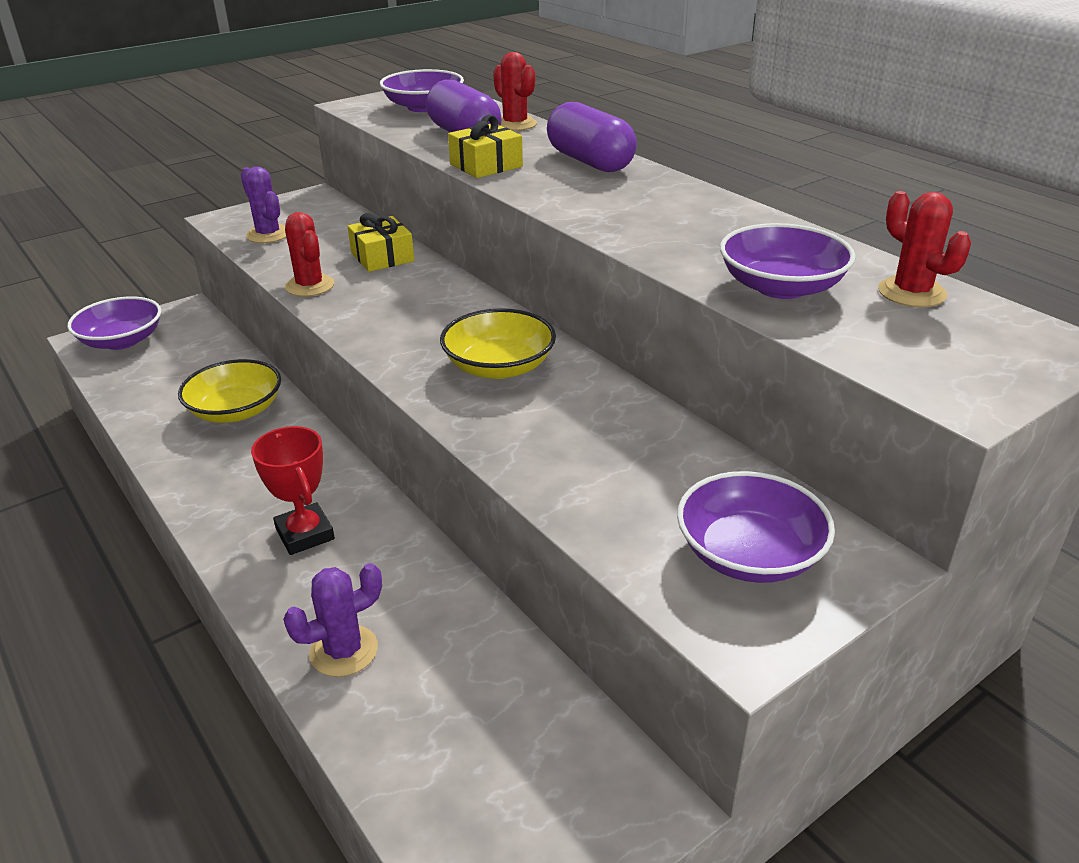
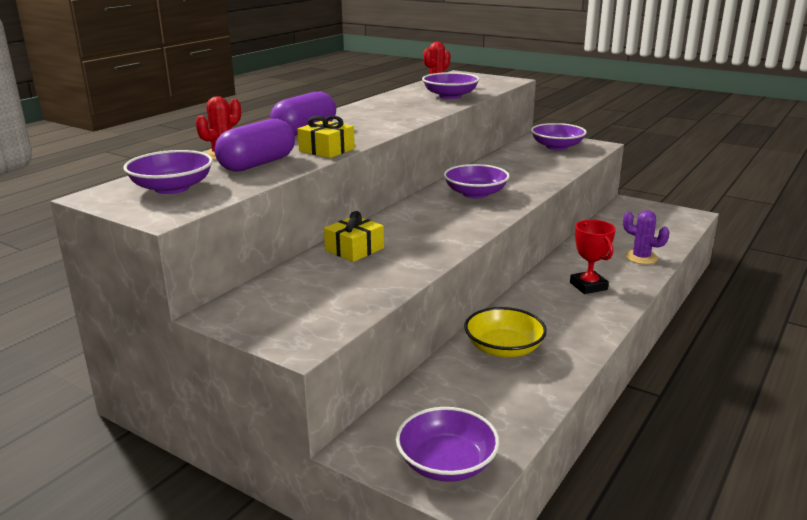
camera: 110 degrees left, 10 degrees down
(268, 234) = (333, 307): purple cactus -> none
(305, 534) = (588, 286): red trophy -> red trophy turned 60 degrees counterclockwise
(310, 286) = (422, 262): red cactus -> none
(499, 366) = (475, 193): yellow bowl -> purple bowl

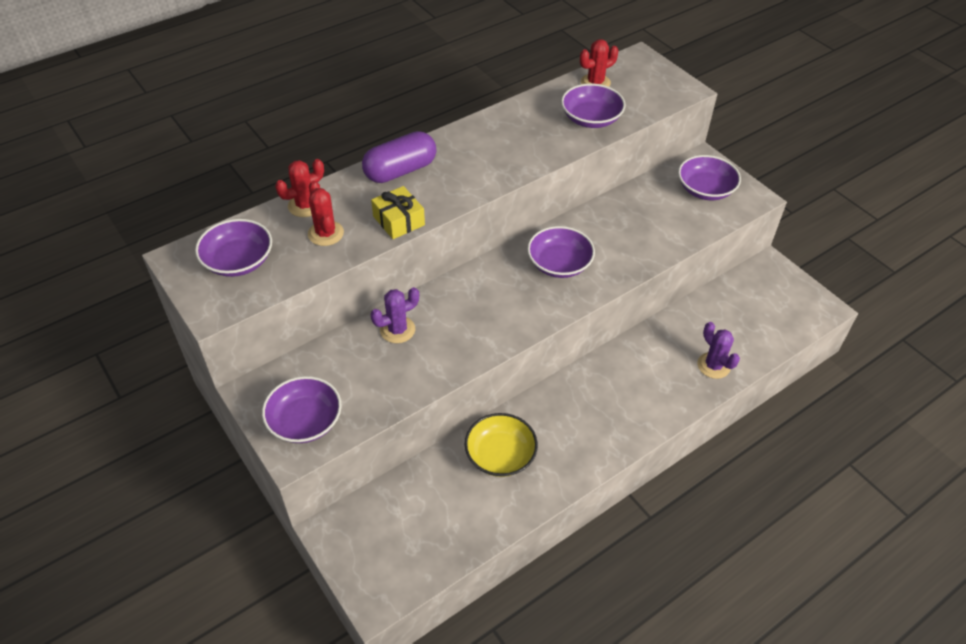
camera: 20 degrees right, 25 degrees up
(257, 164) = (326, 233): purple capsule -> red cactus
(354, 249) = (397, 330): yellow gift -> purple cactus
(446, 463) = (382, 569): purple bowl -> purple bowl (305, 421)
(588, 286) = (630, 394): red trophy -> none

